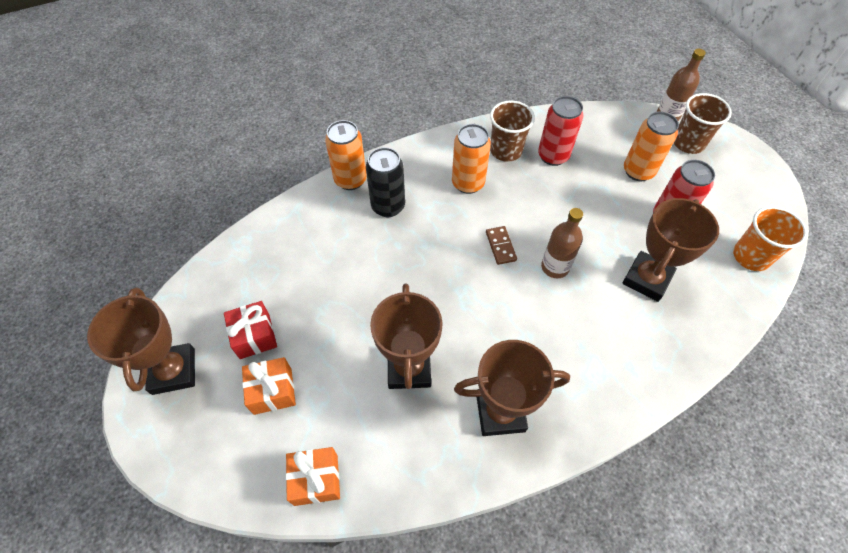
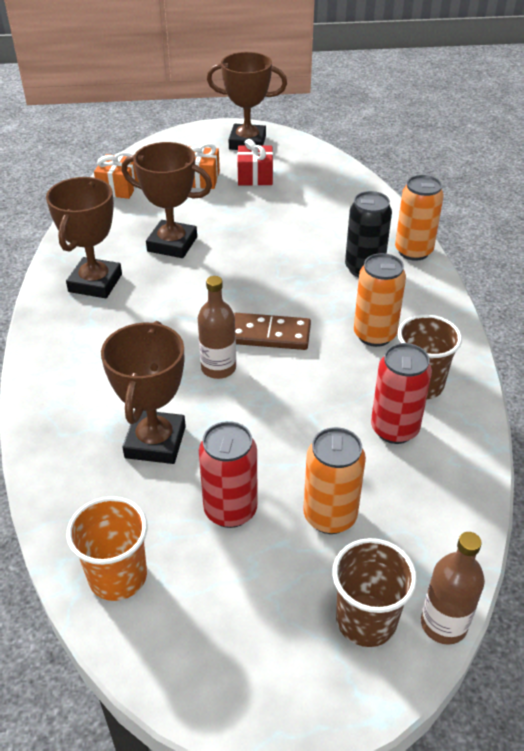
camera: 110 degrees right, 15 degrees down
(500, 246) = (269, 335): brown domino -> brown domino, size x1.58
(647, 279) = (155, 442): brown trophy -> brown trophy turned 45 degrees clockwise

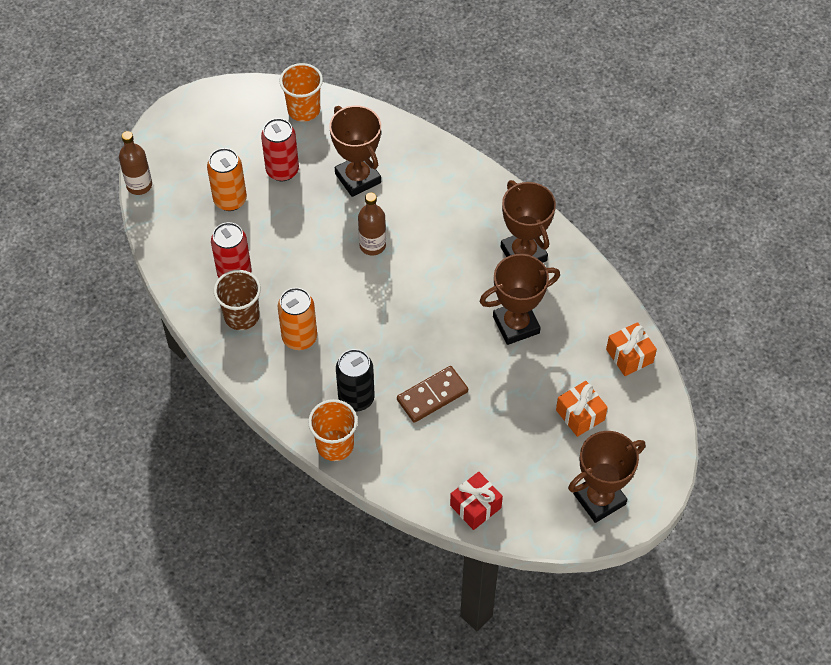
camera: 140 degrees right, 15 degrees up
(255, 177) = (540, 451): red gift -> red gift (475, 506)
(269, 335) = (366, 291): brown domino -> brown domino (432, 395)
(366, 620) = (175, 164): brown cup -> none
(413, 251) = (335, 445): orange can -> orange cup

